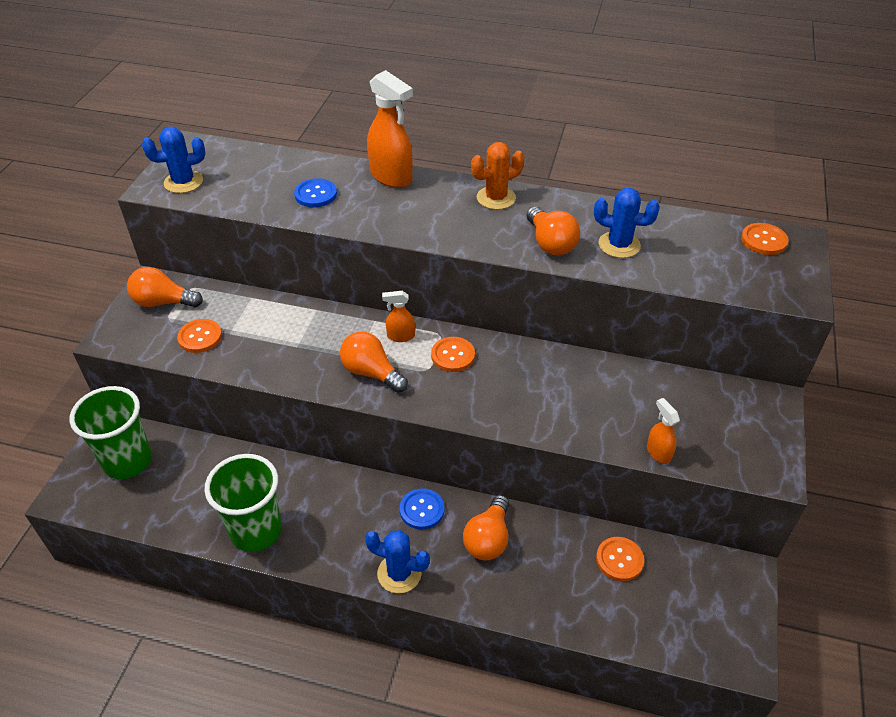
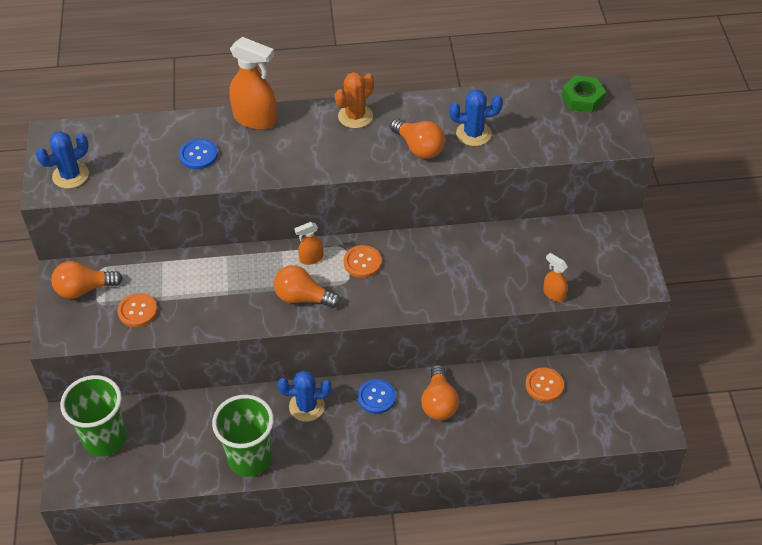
camera: 20 degrees left, 5 degrees up
(399, 573) = (382, 452): blue cactus -> blue cactus (306, 406)
(763, 240) = (582, 98): orange button -> green nut

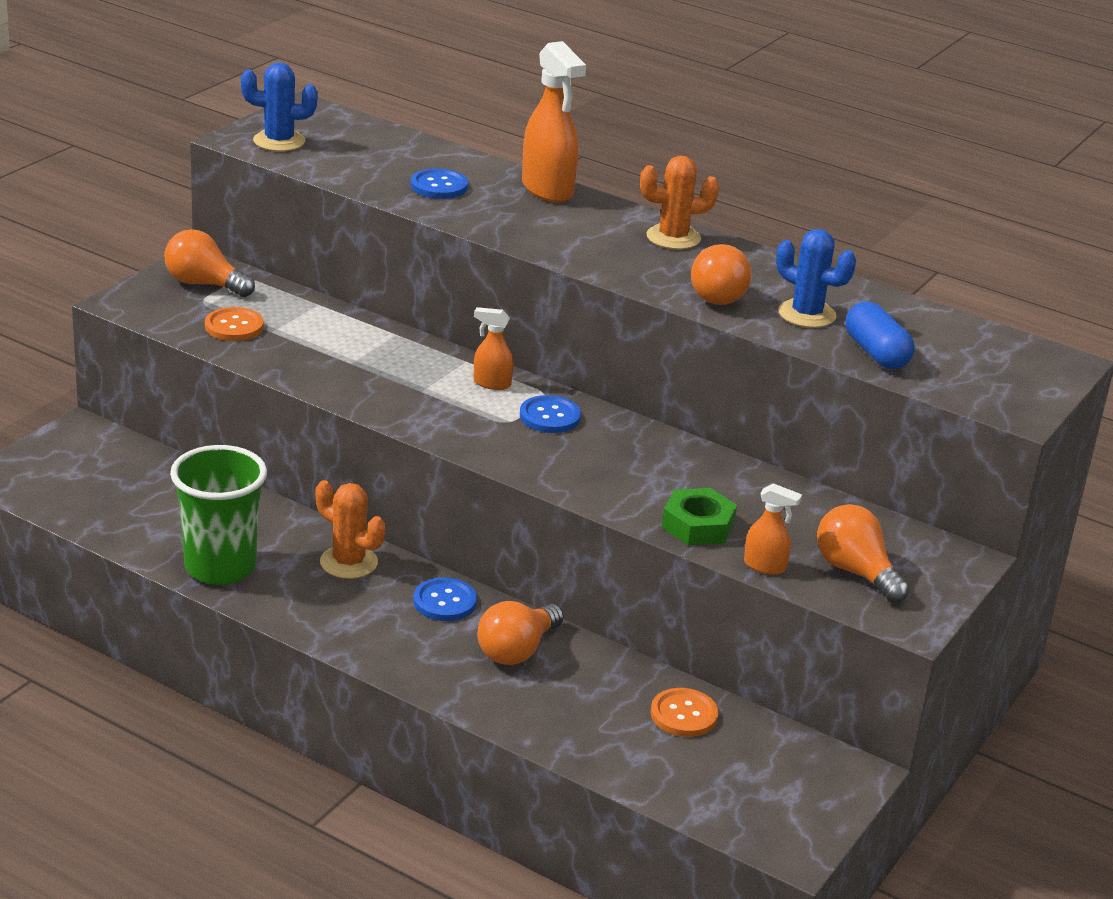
camera: 35 degrees right, 20 degrees down
(105, 438) = (91, 464): green cup -> none
(303, 297) = (433, 408): orange light bulb -> orange light bulb (856, 572)
(306, 406) = (348, 562): blue cactus -> orange cactus
(362, 262) = (550, 416): orange button -> blue button
(530, 141) = (876, 353): none -> blue capsule
(553, 294) = (765, 566): orange spray bottle -> orange spray bottle turned 120 degrees clockwise
(582, 98) = (1012, 352): green nut -> green nut (698, 525)

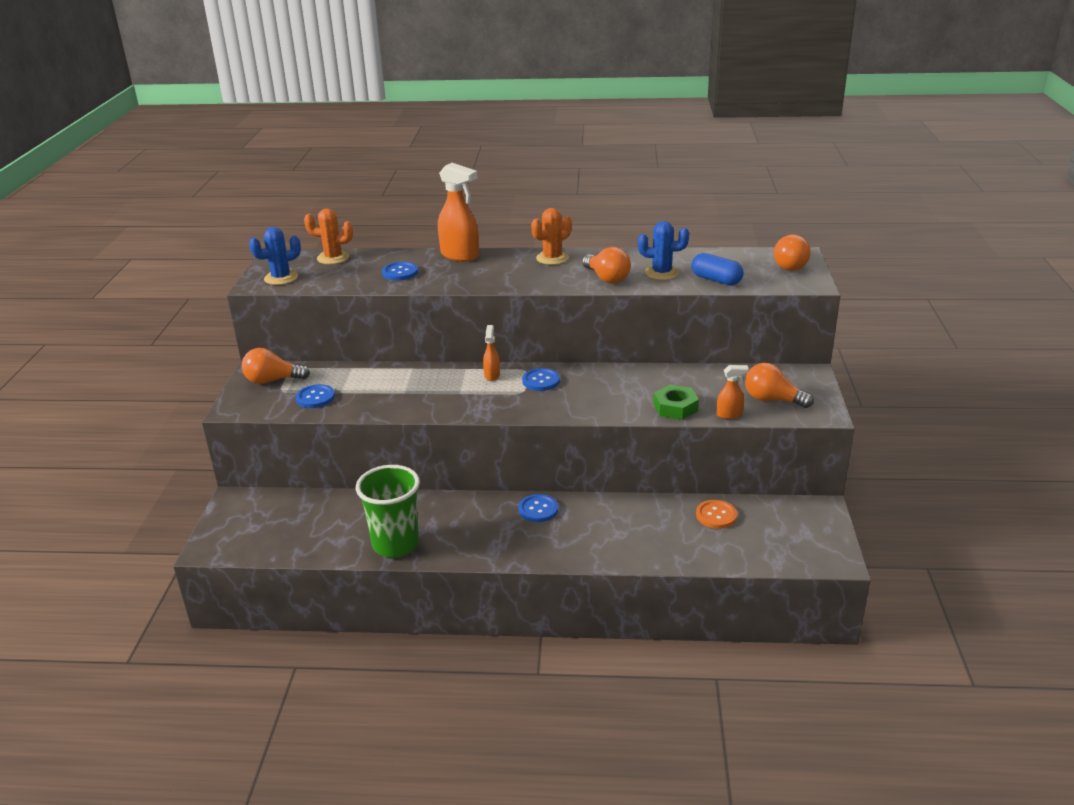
camera: 25 degrees left, 0 degrees up
(234, 326) = (315, 397): orange button -> blue button
(348, 562) = (465, 510): orange cactus -> orange cactus (333, 258)
(491, 383) = (492, 375): orange spray bottle -> orange spray bottle turned 105 degrees clockwise
(517, 650) = (602, 519): orange light bulb -> orange light bulb (789, 265)

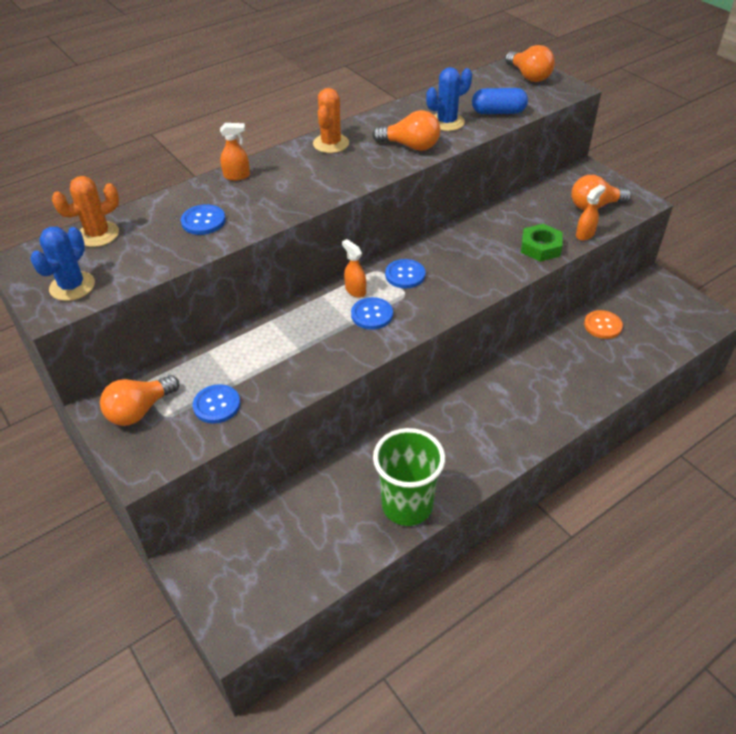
camera: 40 degrees left, 15 degrees up
(460, 255) = (237, 176): orange spray bottle -> orange spray bottle, size x0.52
(538, 509) = (477, 397): blue button -> blue button (372, 314)

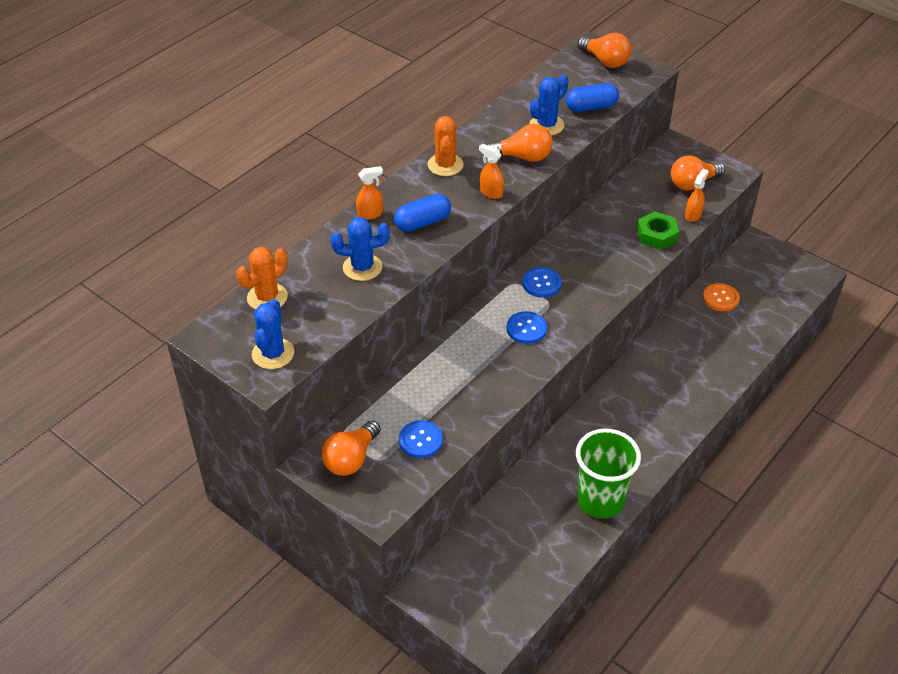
camera: 15 degrees left, 0 degrees up
(203, 221) = (362, 267): blue button -> blue cactus
(283, 190) = (422, 222): none -> blue capsule
(355, 290) = (501, 307): orange spray bottle -> orange spray bottle (491, 192)

